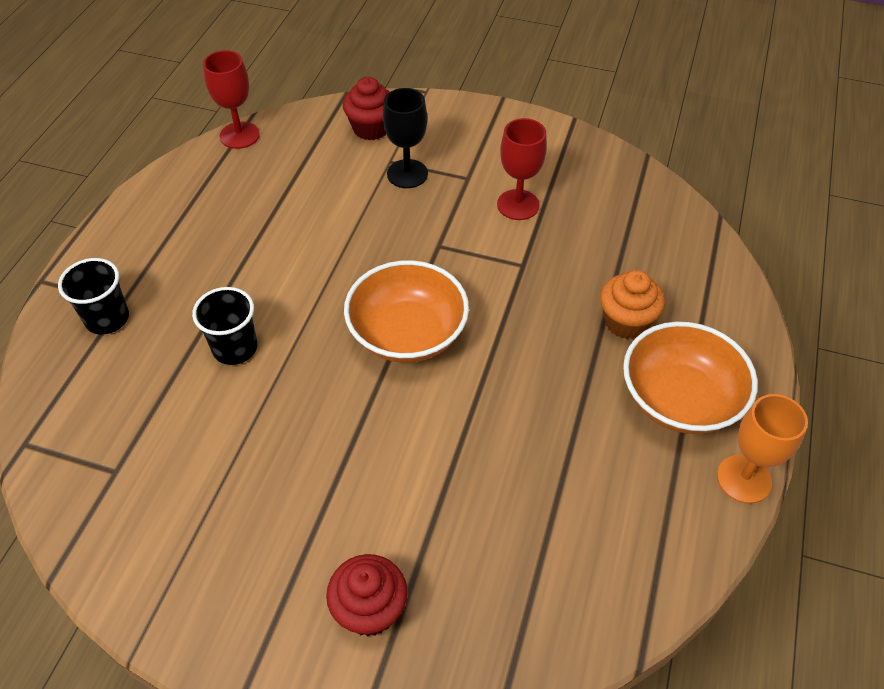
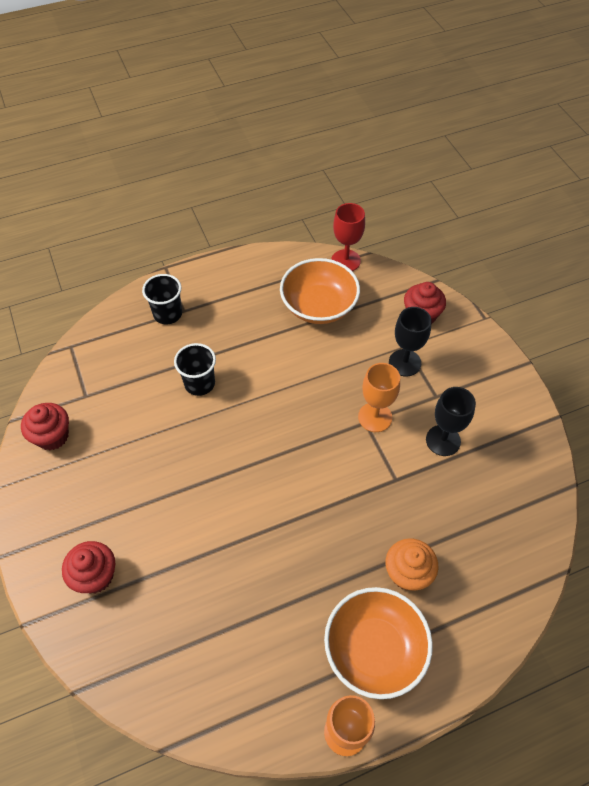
camera: 50 degrees right, 5 degrees up
(130, 543) = (52, 436): none -> red cupcake
(407, 334) = (284, 457): orange bowl -> orange bowl (319, 306)
(441, 234) = (375, 417): none -> orange goblet
(518, 205) = (443, 440): red goblet -> black goblet

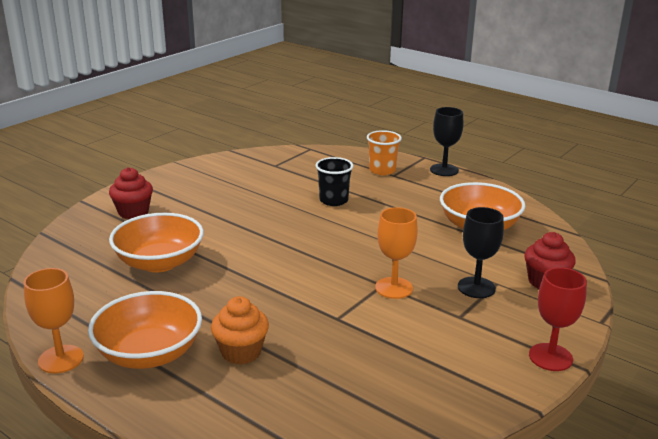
camera: 60 degrees right, 30 degrees down
(52, 436) = (231, 165): red cupcake -> none
(168, 314) = (382, 170): black cup -> orange cup
(222, 586) = (159, 262): none -> orange bowl
(345, 261) = (549, 225): red goblet -> red goblet (550, 357)
(443, 440) = (411, 334): black goblet -> black goblet (444, 170)

